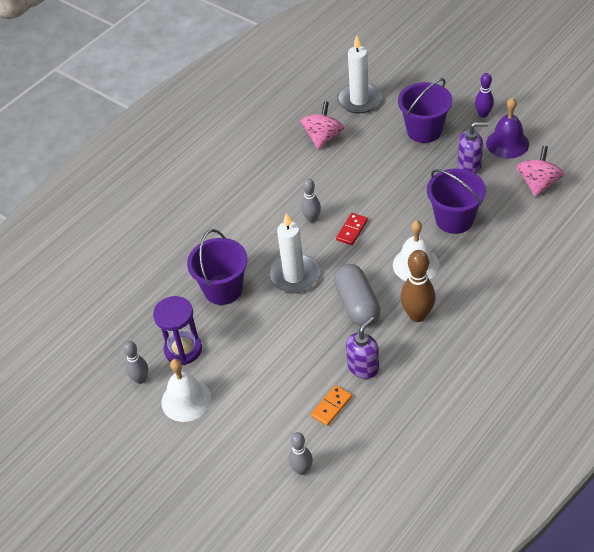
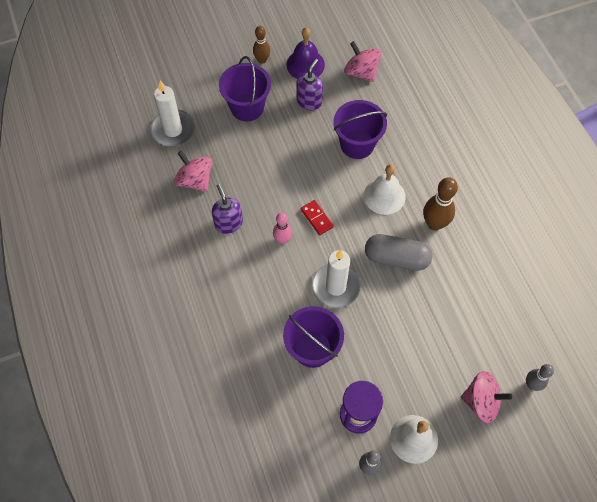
camera: 65 degrees left, 15 degrees up
(256, 435) = (481, 401): none -> pink spinning top
(312, 219) = (282, 240): grey bowling pin -> pink bowling pin
(331, 406) = (485, 331): orange domino -> none
(363, 367) = (461, 288): purple soap dispenser -> purple soap dispenser (228, 223)
(483, 114) = (262, 60): purple bowling pin -> brown bowling pin

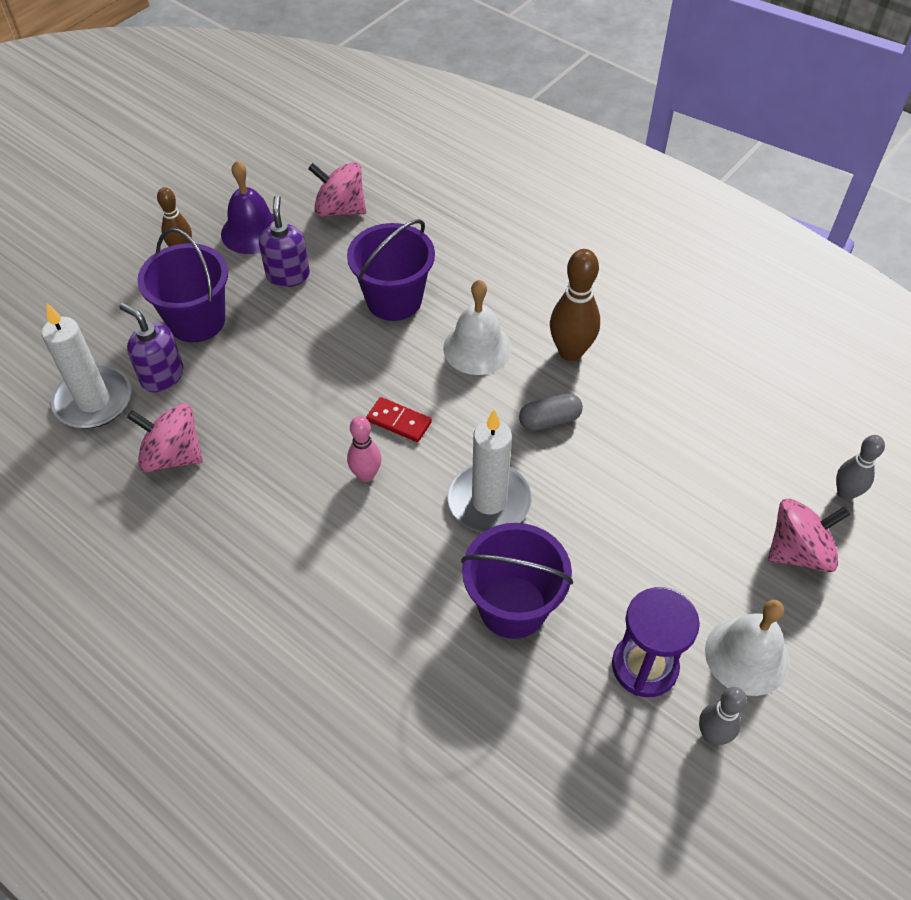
camera: 30 degrees left, 10 degrees down
(228, 223) = (265, 492): purple soap dispenser -> purple soap dispenser (162, 376)
(396, 258) = (549, 420): grey capsule -> grey capsule, size x0.59

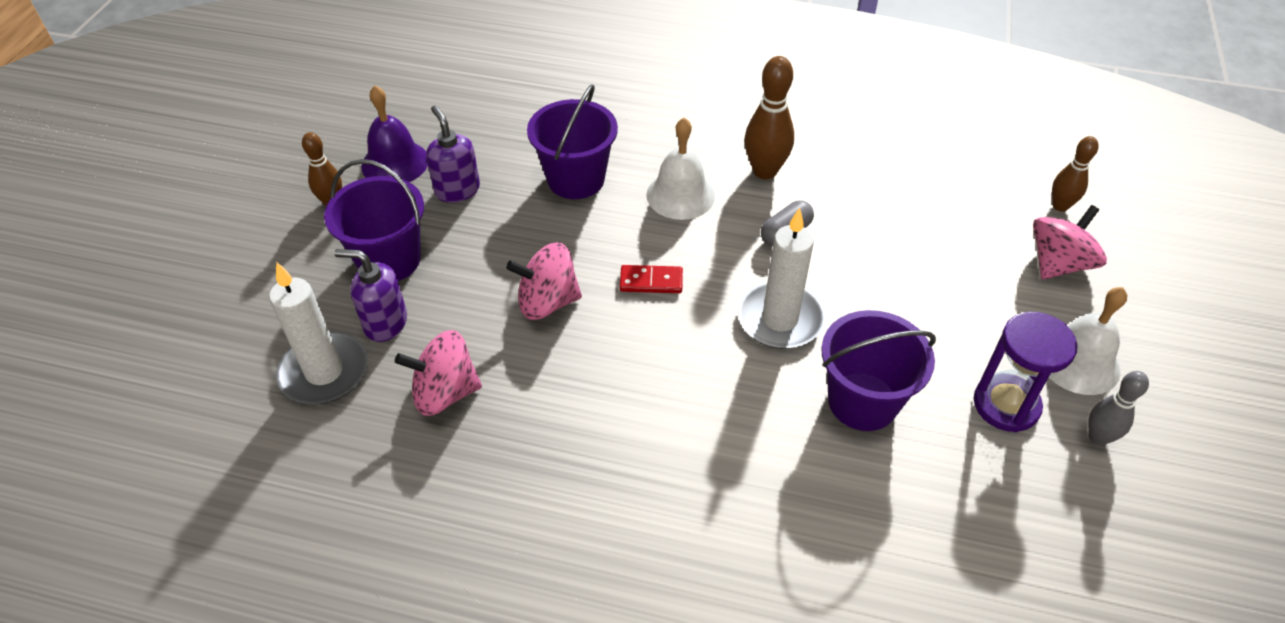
camera: 25 degrees left, 5 degrees down
(340, 209) = (471, 118): pink spinning top -> pink spinning top (547, 302)
(366, 475) = (652, 339): pink bowling pin -> none
(845, 493) = (1060, 206): grey bowling pin -> brown bowling pin

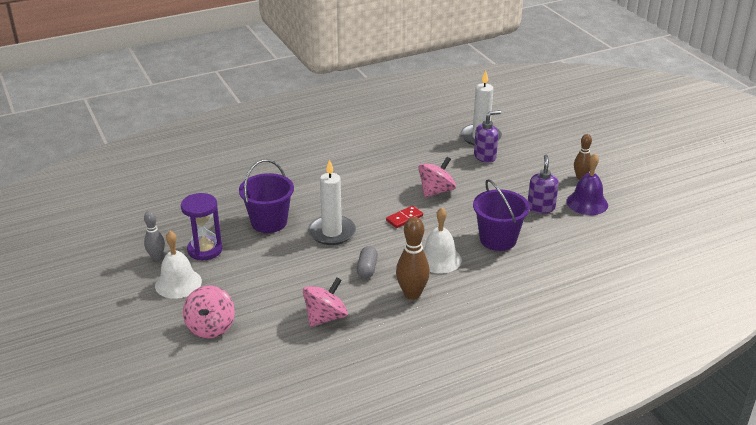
camera: 140 degrees right, 15 degrees down
(389, 260) = (520, 172): purple bucket -> none
(445, 392) = (431, 152): pink spinning top -> pink spinning top (325, 317)
(457, 190) = (541, 207): purple soap dispenser -> purple soap dispenser turned 105 degrees counterclockwise
(1060, 206) = (226, 365): brown bowling pin -> none

